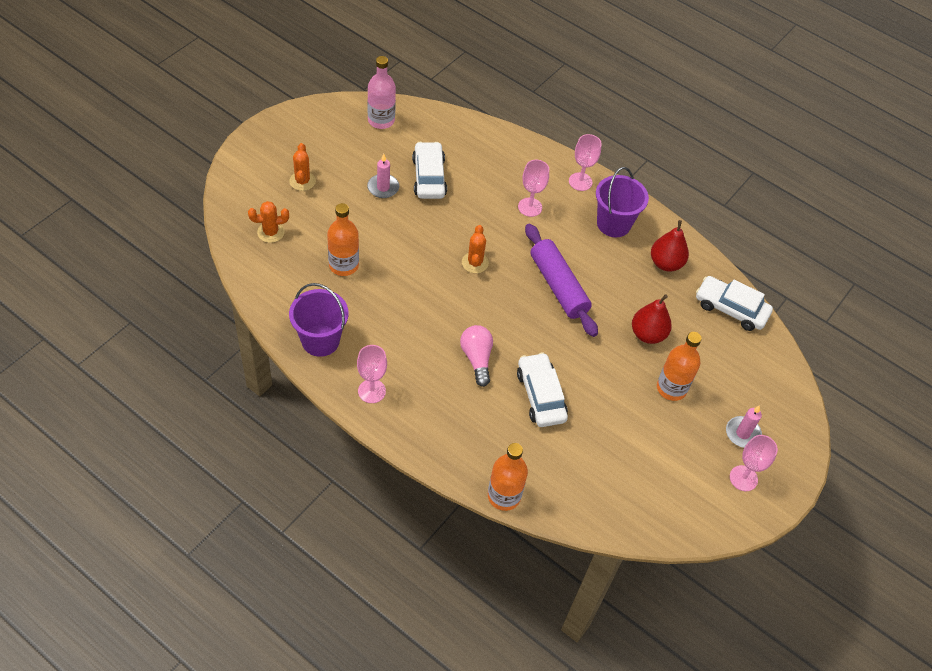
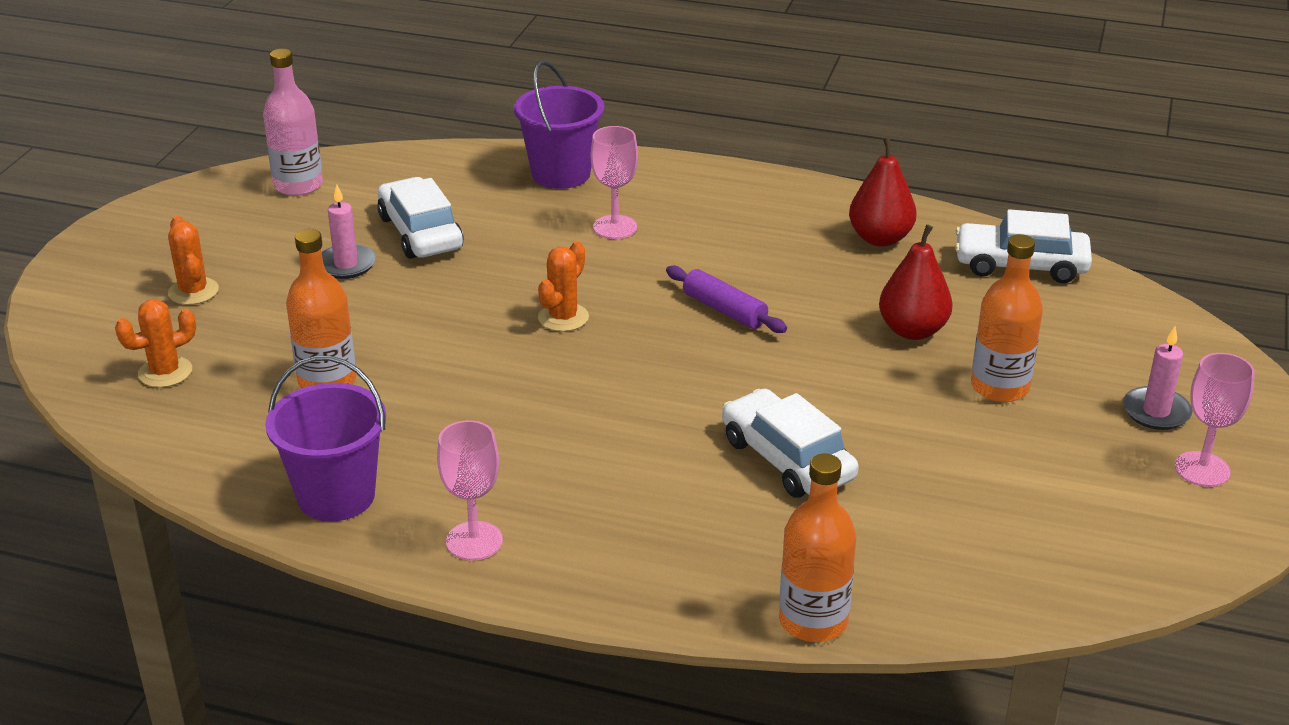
camera: 15 degrees left, 20 degrees down
(475, 263) = (563, 317): orange cactus -> orange cactus turned 45 degrees clockwise
(477, 359) = (643, 441): pink light bulb -> none
(558, 286) = (724, 310): purple rolling pin -> purple rolling pin, size x0.58
(580, 181) = (678, 178): pink goblet -> none
(613, 224) = (765, 213): purple bucket -> purple bucket (561, 174)

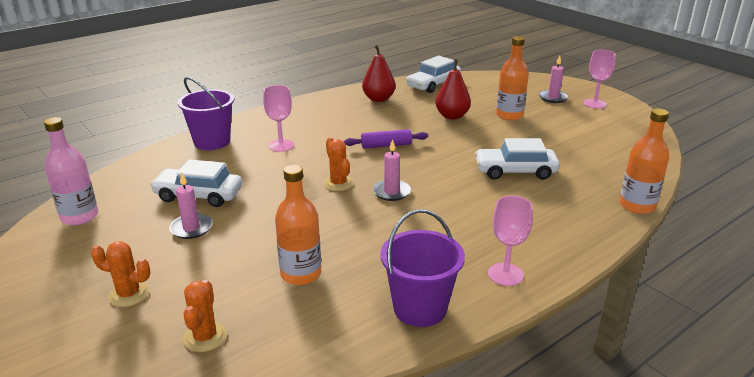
camera: 55 degrees left, 5 degrees down
(589, 369) = (391, 192): none -> pink candle

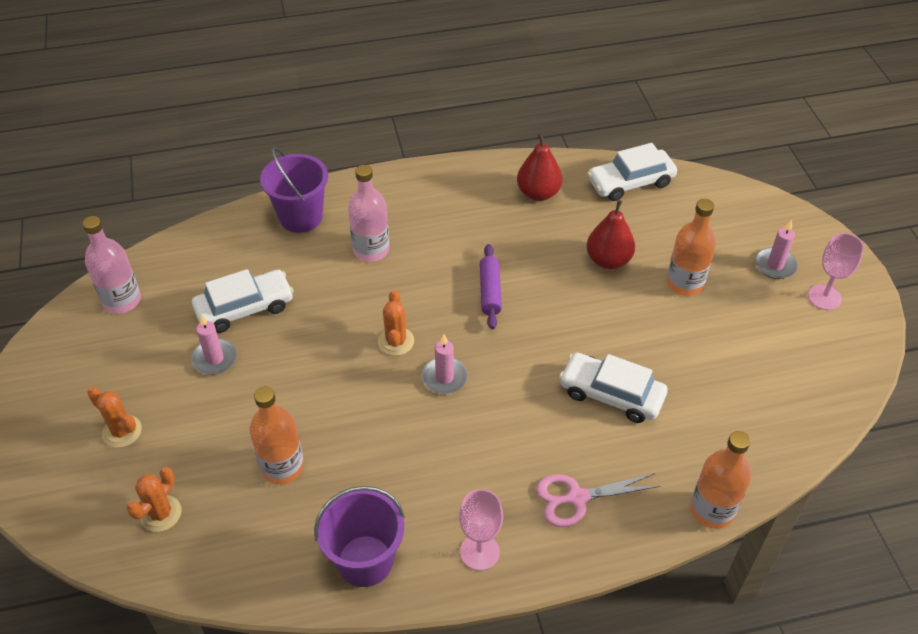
camera: 25 degrees right, 20 degrees up
(199, 195) = (245, 308): white car -> white car turned 120 degrees clockwise
(281, 145) = (371, 250): pink goblet -> pink bottle
(386, 145) = (490, 291): purple rolling pin -> purple rolling pin turned 75 degrees clockwise
(545, 225) = (577, 498): none -> pink scissors

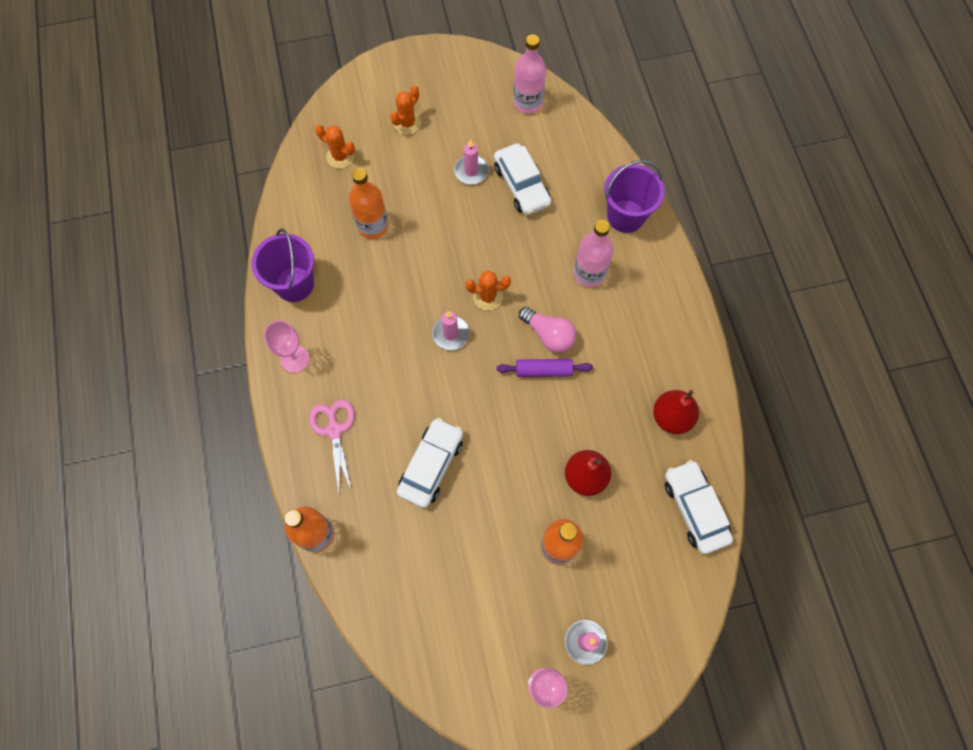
camera: 90 degrees right, 20 degrees up
(446, 286) = (548, 335): none -> pink light bulb

